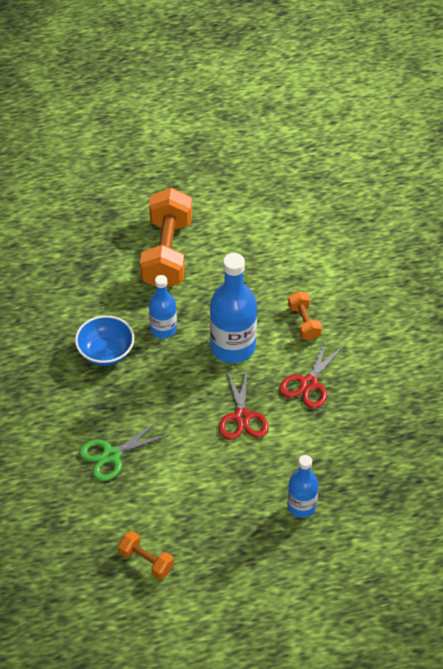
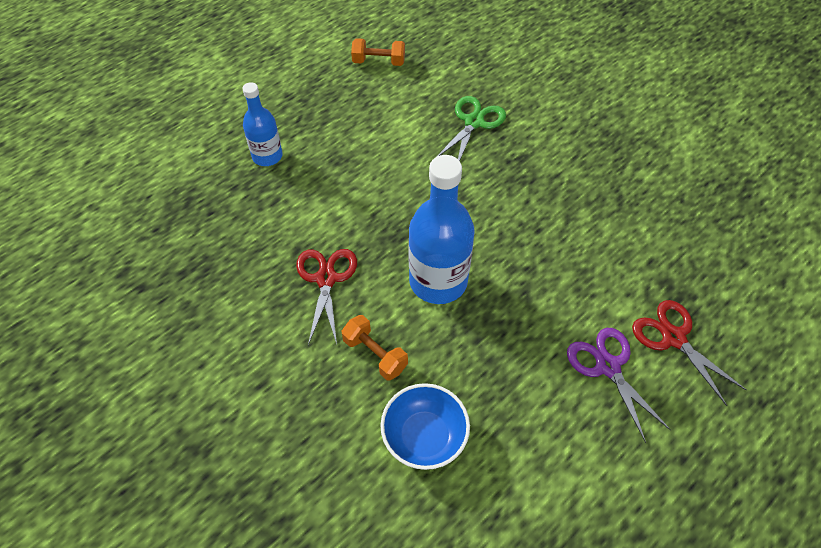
camera: 150 degrees right, 5 degrees up
(106, 352) = (564, 210): blue bowl -> blue bowl (424, 436)
(163, 329) = (529, 264): blue bottle -> none
(167, 253) = (607, 366): orange dumbbell -> purple scissors
(242, 417) = (376, 210): red scissors -> red scissors (673, 337)

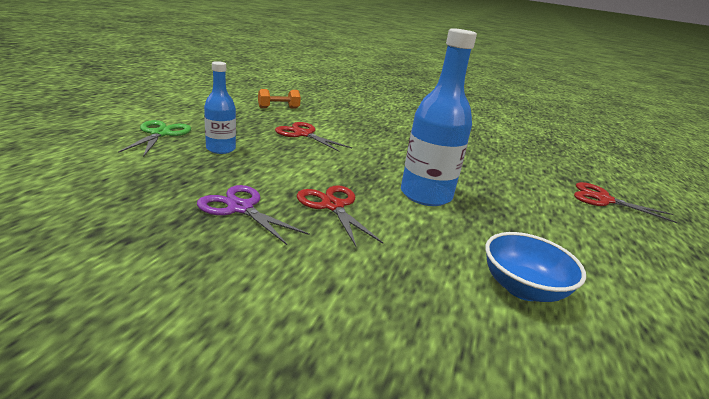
camera: 30 degrees left, 30 degrees down
(374, 132) = (303, 134): none -> red scissors
(375, 354) = (421, 243): orange dumbbell -> none
(474, 122) = (370, 127): green scissors -> green scissors (160, 134)
(607, 366) = (588, 219): purple scissors -> purple scissors (240, 208)

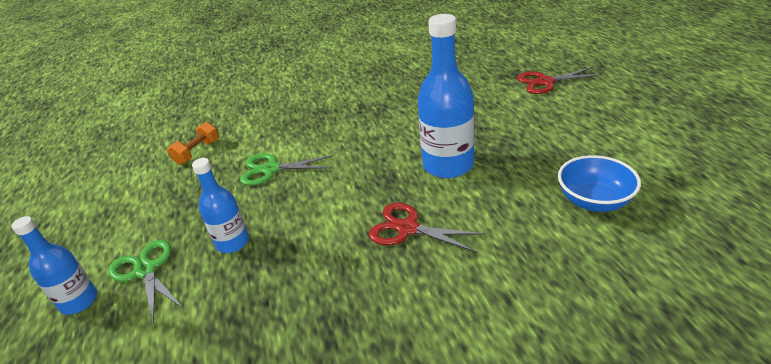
camera: 30 degrees left, 10 degrees up
(112, 126) = (79, 301): none -> blue bottle
(240, 208) = (351, 288): purple scissors -> none
(303, 134) = (271, 169): red scissors -> green scissors

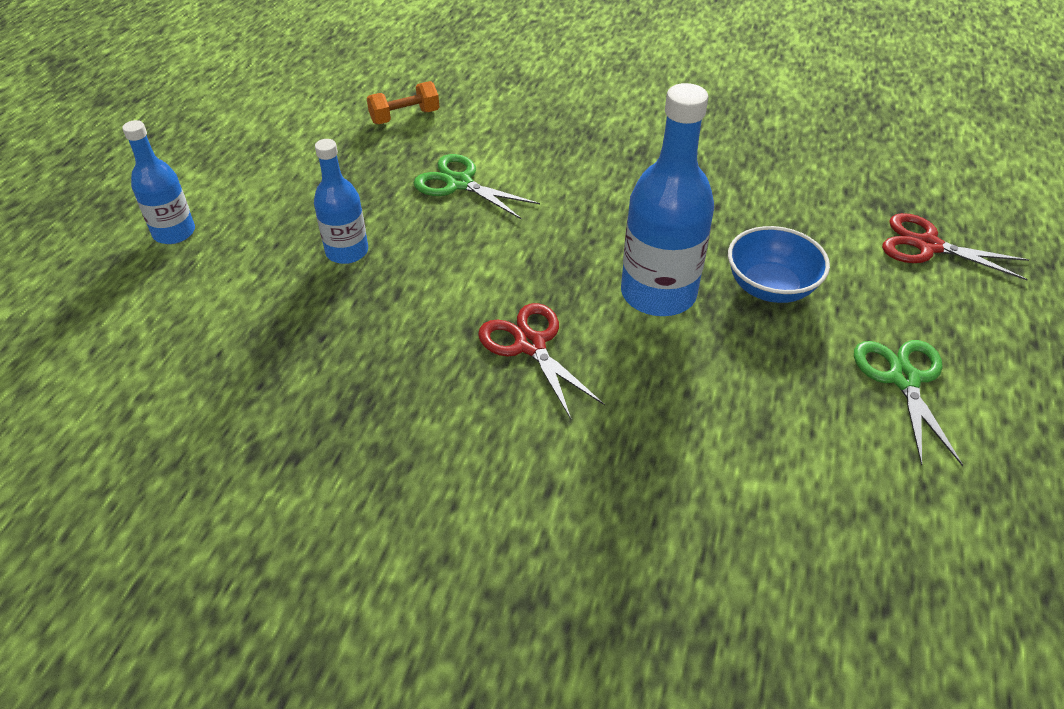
camera: 30 degrees right, 10 degrees up
(146, 270) = (249, 234): green scissors -> green scissors (903, 379)
(594, 201) = (781, 448): blue bowl -> blue bowl (770, 287)

